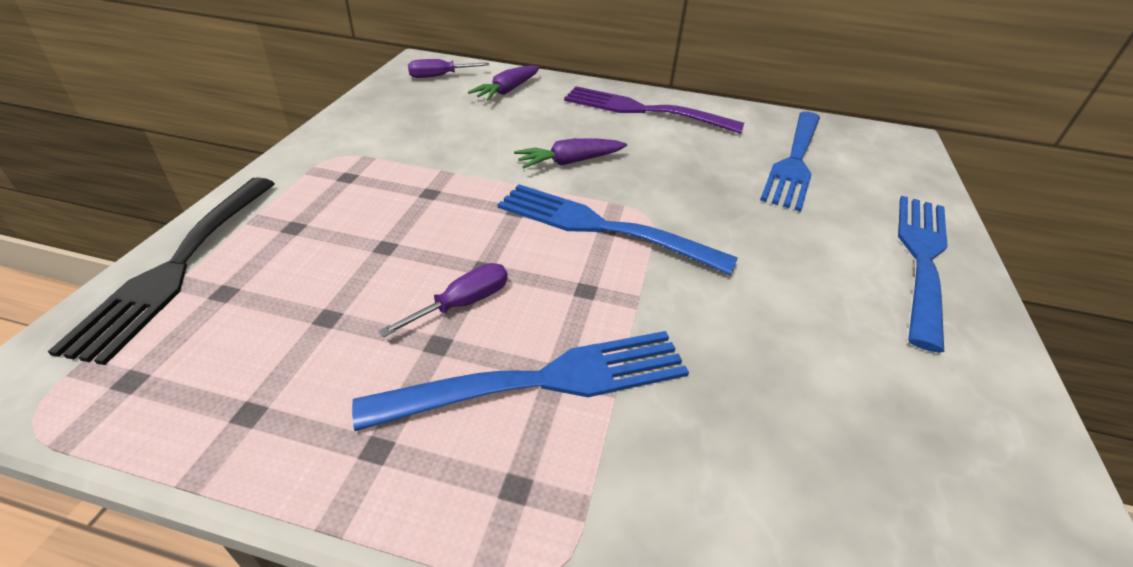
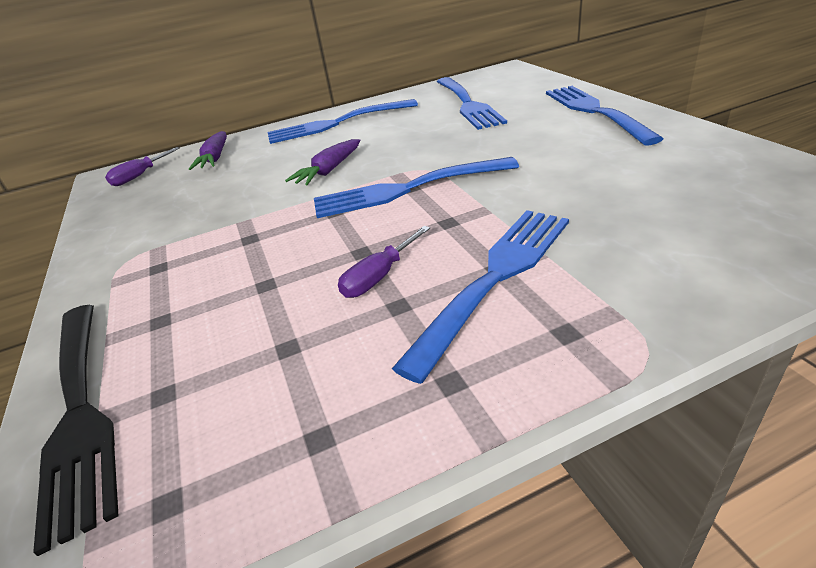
camera: 30 degrees left, 5 degrees down
(463, 304) = (379, 277): purple screwdriver -> purple screwdriver turned 150 degrees counterclockwise
(644, 110) = (336, 123): purple fork -> blue fork

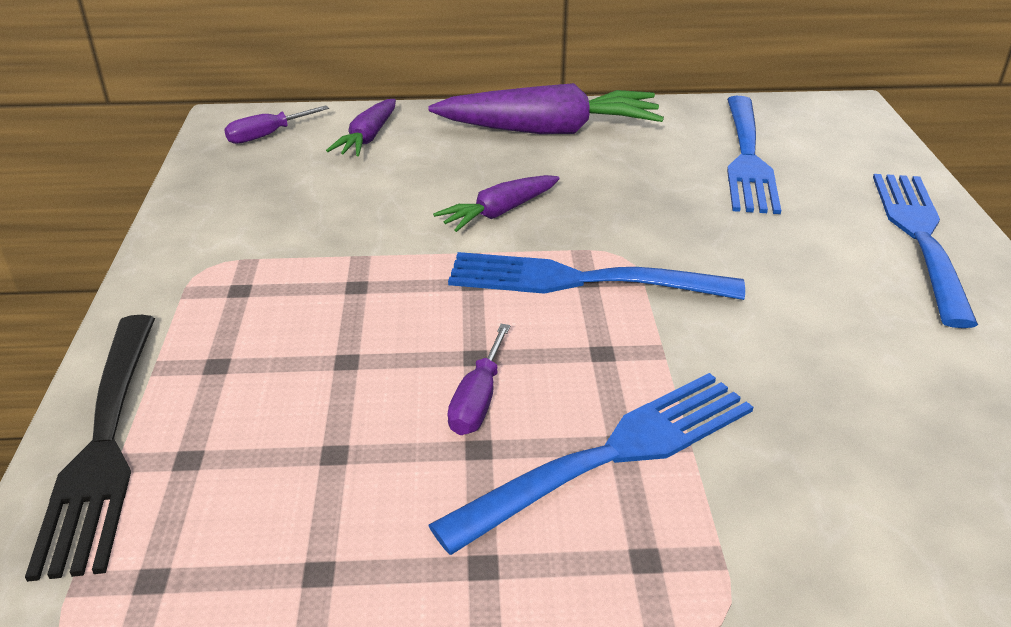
camera: 15 degrees right, 0 degrees up
(336, 123) = (549, 130): blue fork -> purple carrot
(379, 277) = (478, 400): purple screwdriver -> purple screwdriver turned 45 degrees counterclockwise

